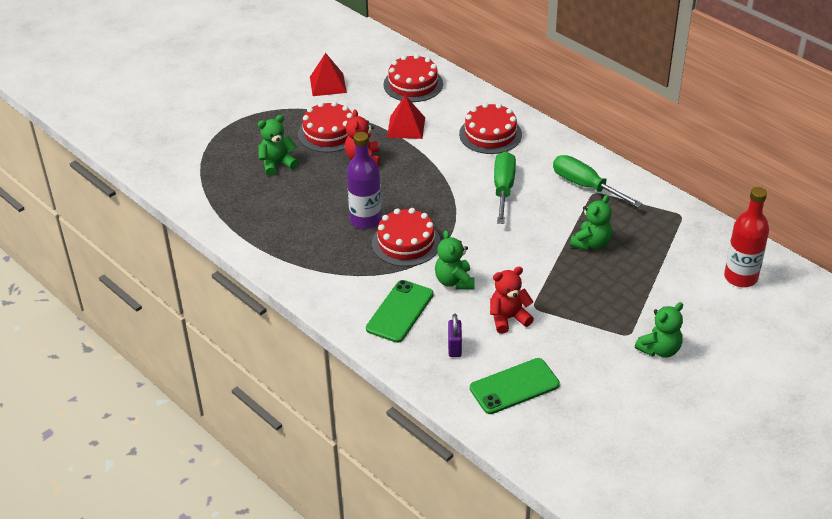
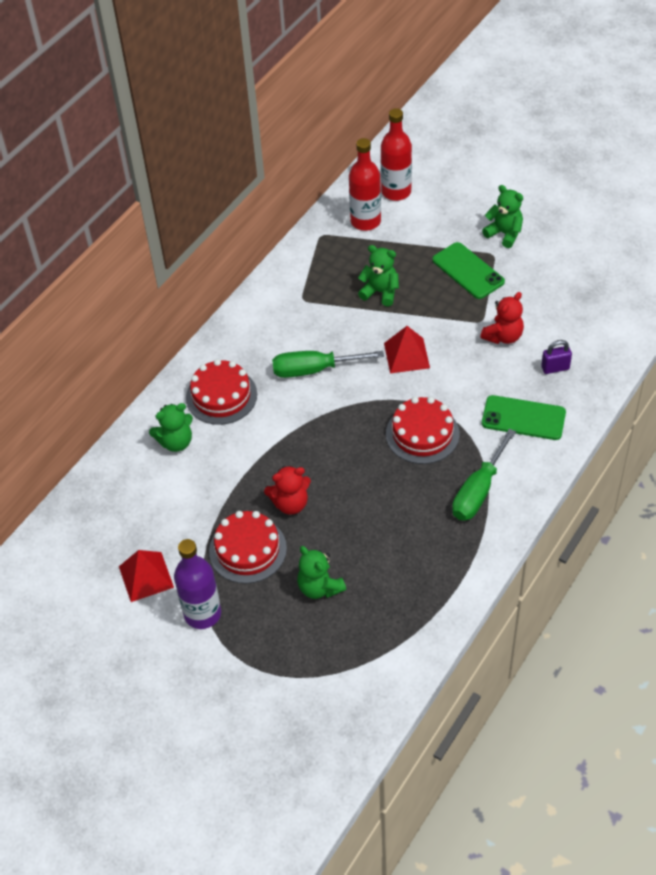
camera: 100 degrees left, 10 degrees up
(365, 220) = (396, 476): purple bottle -> purple bottle (202, 614)
(406, 127) = (222, 475): red pyramid -> red pyramid (406, 355)
(413, 84) = (134, 486): red cake -> none
(454, 281) = (467, 384): green teddy bear -> green teddy bear (176, 442)
(508, 318) = (503, 336): red teddy bear -> red teddy bear turned 105 degrees counterclockwise
(514, 386) = (585, 319): green phone -> green phone (468, 271)
(585, 186) = (293, 307): green screwdriver -> green screwdriver (478, 491)
(696, 248) = (365, 221): none -> red bottle

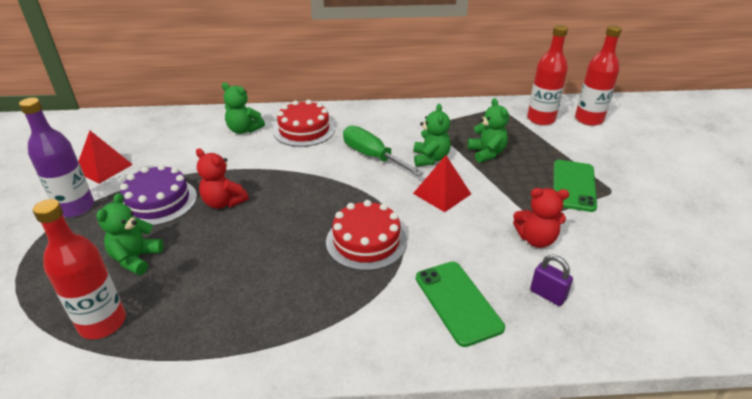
camera: 50 degrees right, 15 degrees down
(247, 550) = (158, 202): red cake -> purple cake
(381, 627) = (102, 323): none -> red bottle
(478, 491) = (331, 313): green screwdriver -> none
(504, 234) = (643, 187): green teddy bear -> green teddy bear (430, 159)

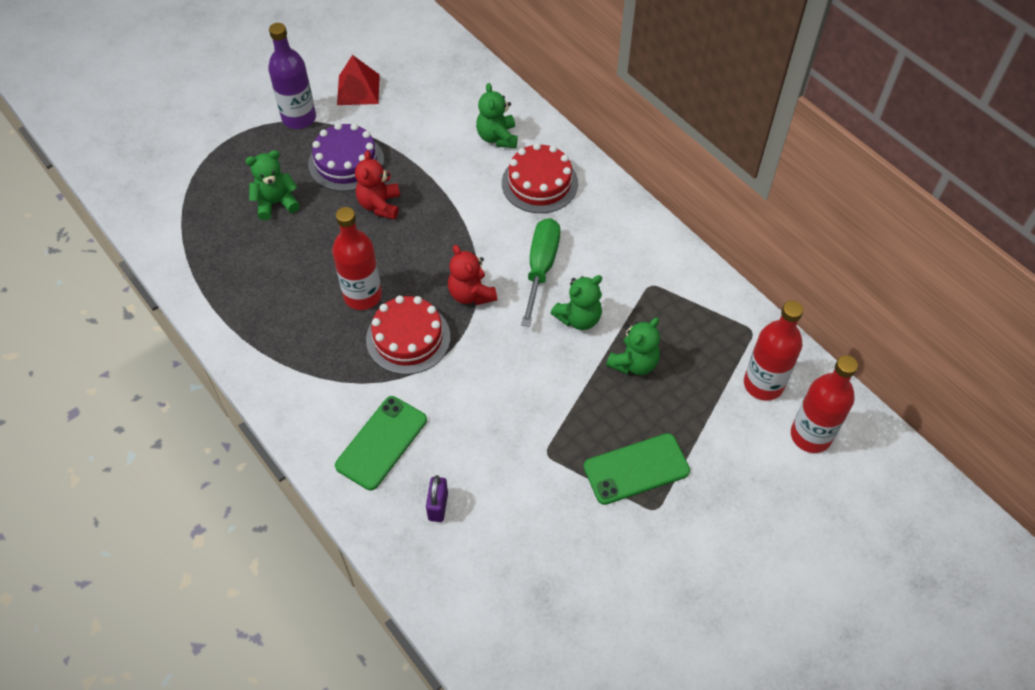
camera: 55 degrees right, 20 degrees up
(102, 323) = (208, 236): red bottle -> red bottle (362, 295)
(442, 193) = (525, 358): red pyramid -> none
(536, 239) = (512, 468): red teddy bear -> red teddy bear (471, 294)

